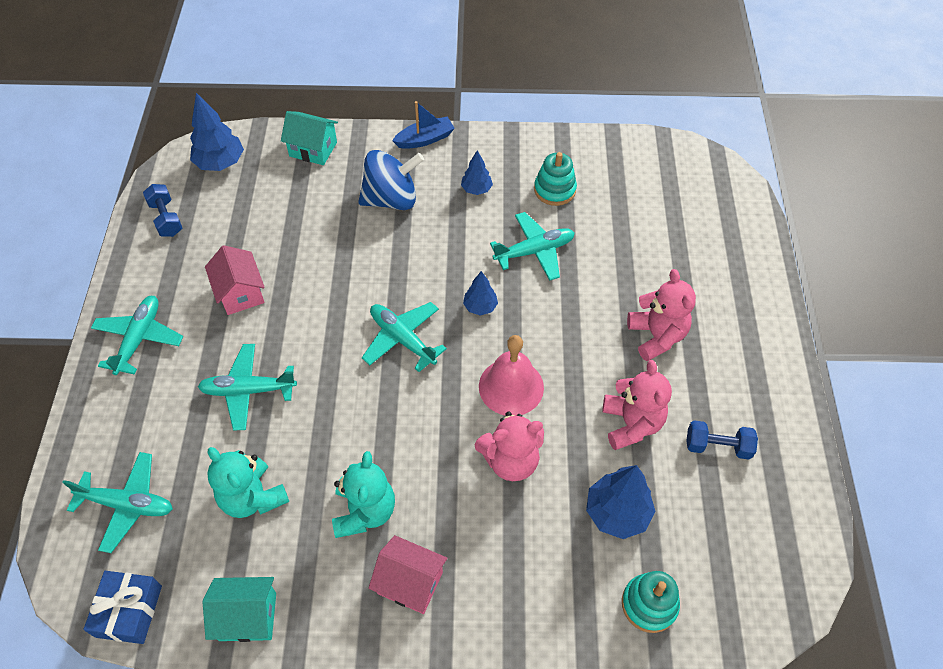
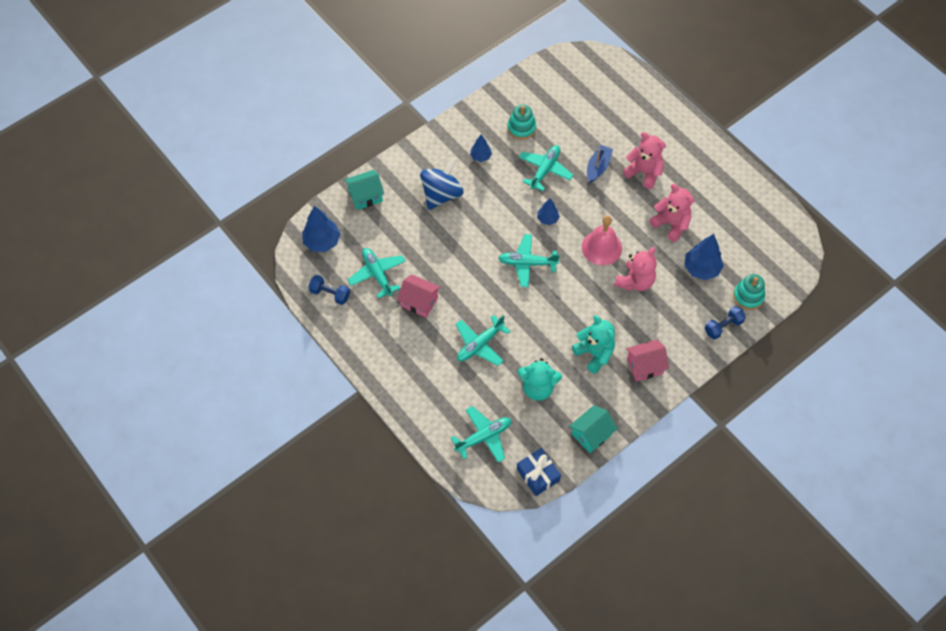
camera: 40 degrees left, 5 degrees up
(139, 339) = (394, 363): turquoise plane -> turquoise plane (377, 274)
(425, 139) = (422, 146): blue boat -> blue boat (598, 167)
(717, 446) = (716, 206): blue dumbbell -> blue dumbbell (723, 326)

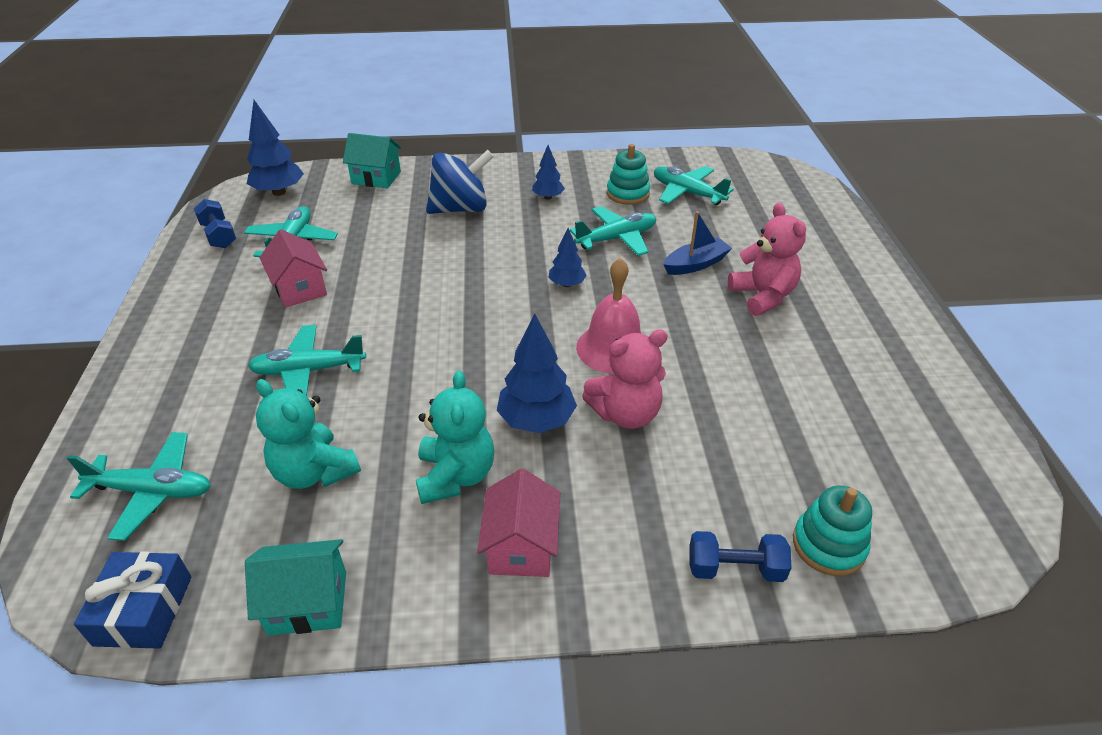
camera: 35 degrees right, 20 degrees down
(527, 263) = (485, 315): turquoise plane -> turquoise plane (687, 193)
(645, 366) = (521, 546): pink house -> pink house turned 75 degrees clockwise
(671, 224) = (756, 371): pink teddy bear -> none
(701, 269) = (762, 455): blue tree -> blue tree (536, 420)

